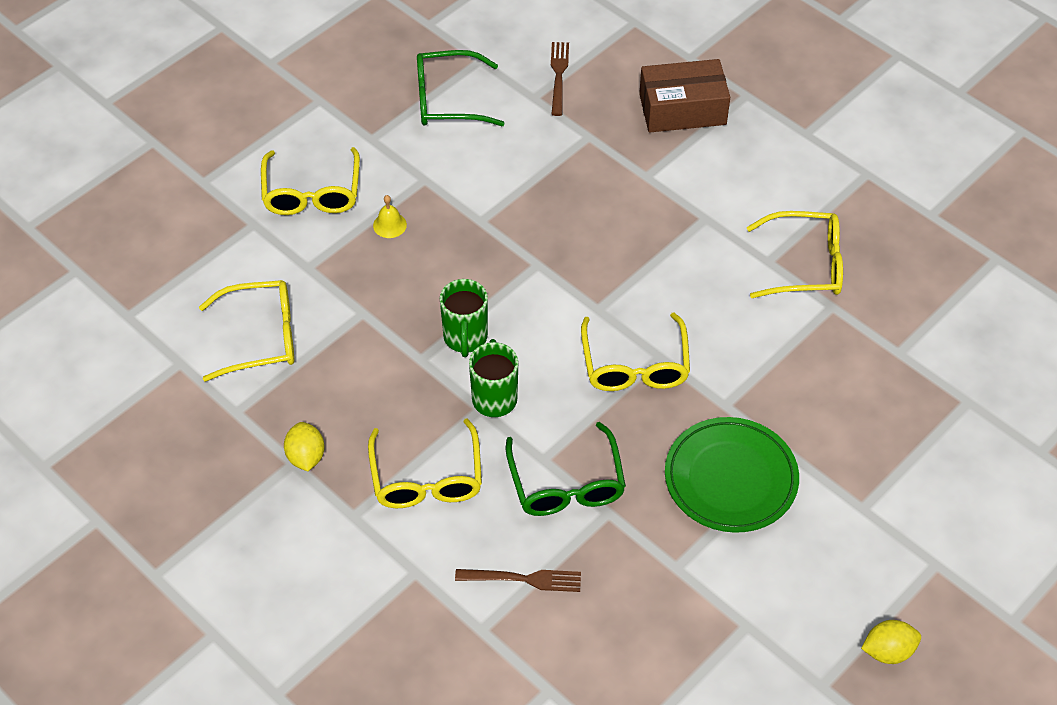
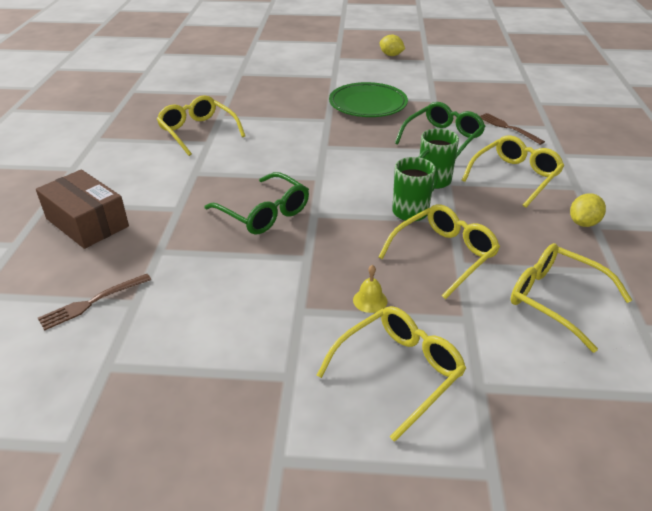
camera: 130 degrees left, 15 degrees down
(448, 100) = (186, 354): green glasses -> green glasses (263, 213)
(635, 364) = (341, 151): yellow glasses -> yellow glasses (443, 255)

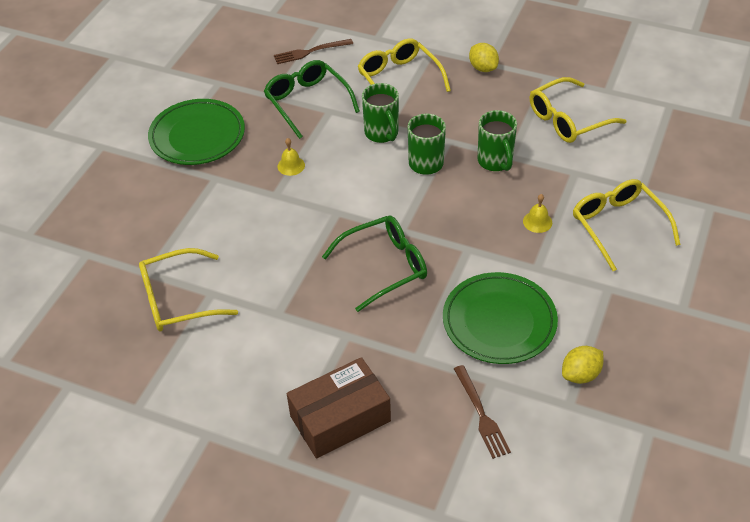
camera: 70 degrees left, 10 degrees up
(214, 295) = (499, 322): none -> green plate
(361, 146) = (291, 165): none -> yellow bell
(391, 55) = (75, 81): yellow lemon -> yellow lemon (580, 374)
(443, 255) = (495, 162): yellow glasses -> green mug

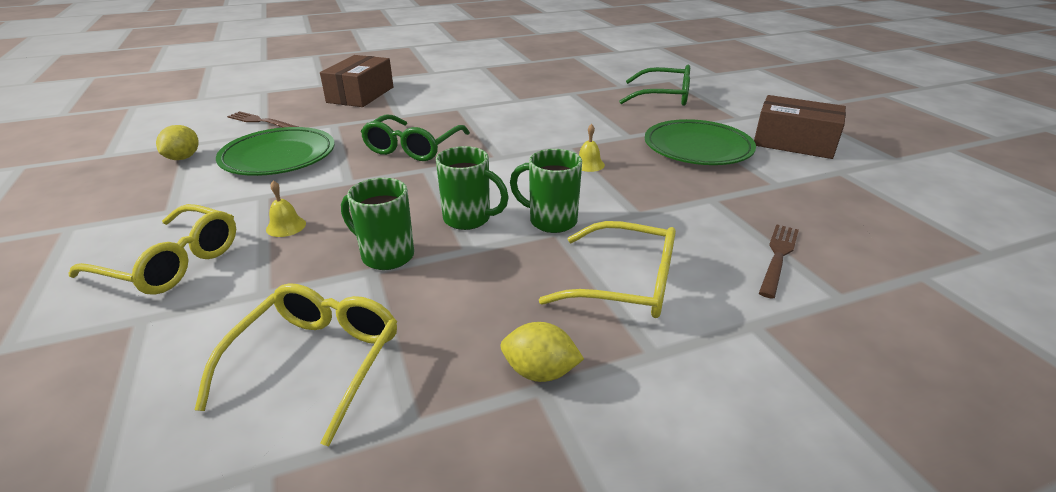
camera: 135 degrees right, 15 degrees down
(131, 102) = (794, 143): none -> brown box
(178, 299) = (532, 92): yellow glasses -> none
(307, 103) = (670, 209): green glasses -> green glasses (663, 96)

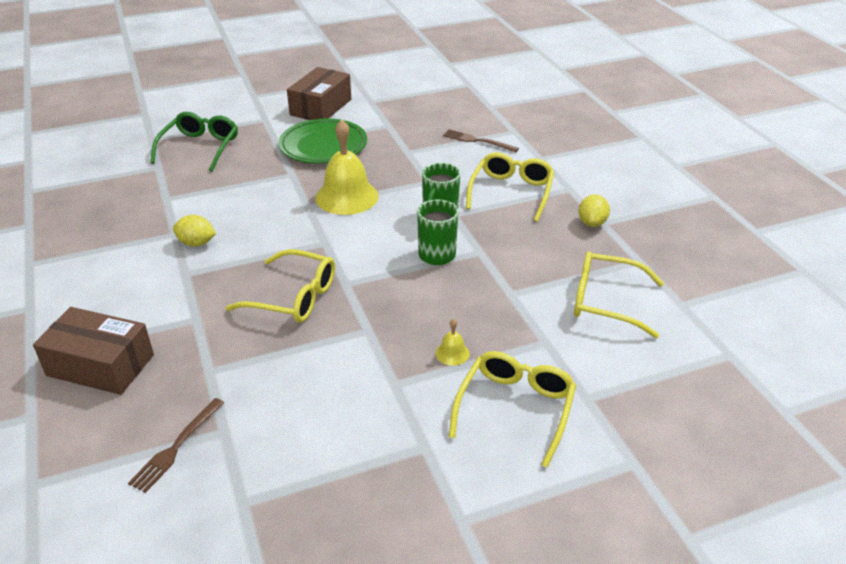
camera: 90 degrees left, 5 degrees up
(183, 158) = (289, 489): yellow lemon -> yellow lemon (196, 243)
(278, 157) = (301, 397): green plate -> none
(385, 256) = (492, 289): green mug -> none
(413, 147) = (293, 297): green glasses -> yellow glasses
(588, 164) = (347, 197): yellow bell -> yellow bell, size x2.34

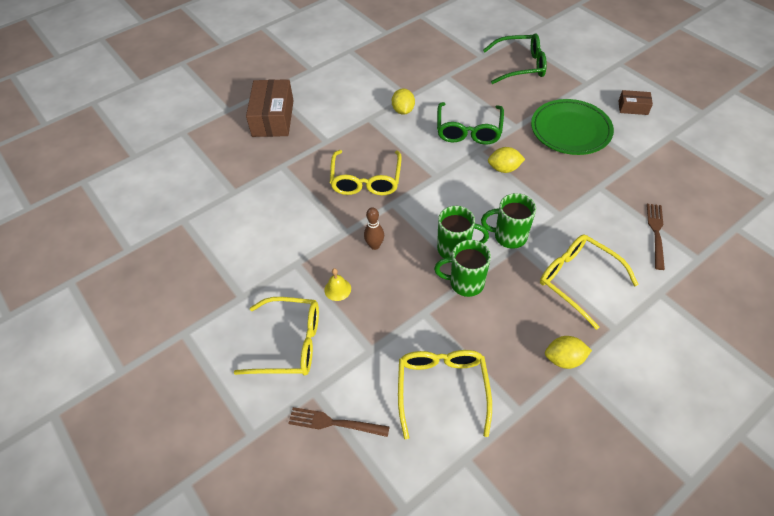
camera: 75 degrees right, 15 degrees up
(175, 448) = (217, 176): brown fork -> brown fork (333, 423)
(271, 204) = (468, 130): none -> green glasses
(321, 107) = (633, 108): brown box -> brown box, size x0.51
(347, 197) = (504, 169): yellow bell -> yellow lemon
(402, 310) = (374, 245): none -> brown bowling pin
(485, 258) = (465, 283): none -> green mug
(511, 193) = (578, 281): yellow glasses -> yellow glasses turned 135 degrees counterclockwise

